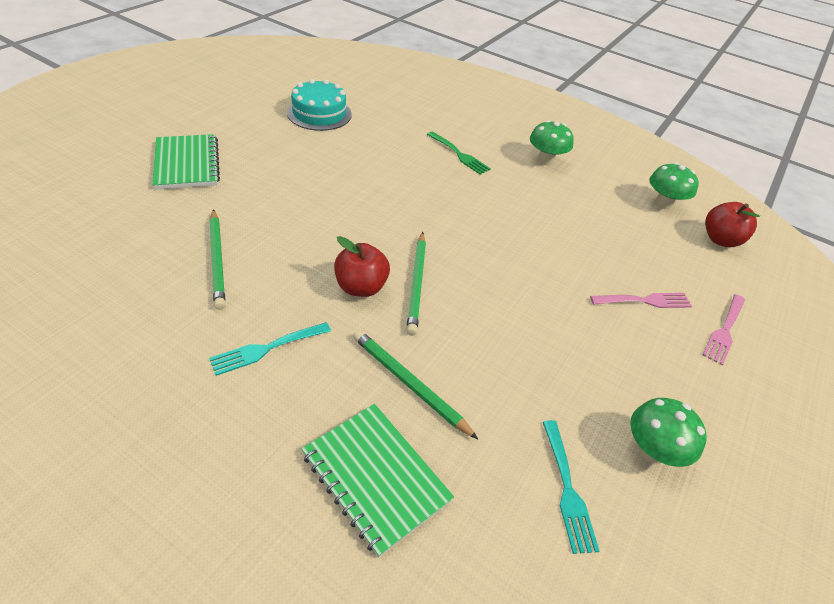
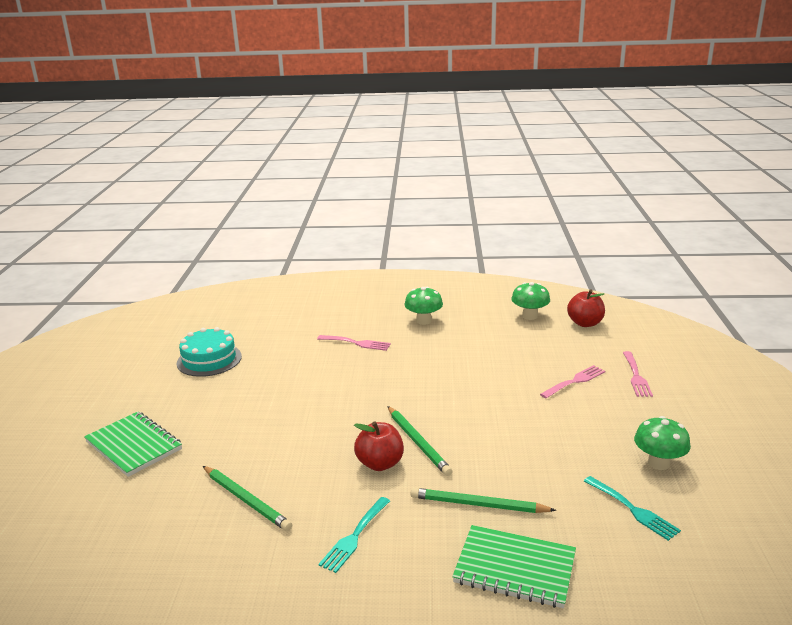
camera: 25 degrees left, 20 degrees down
(459, 154) = (356, 343): green fork -> pink fork

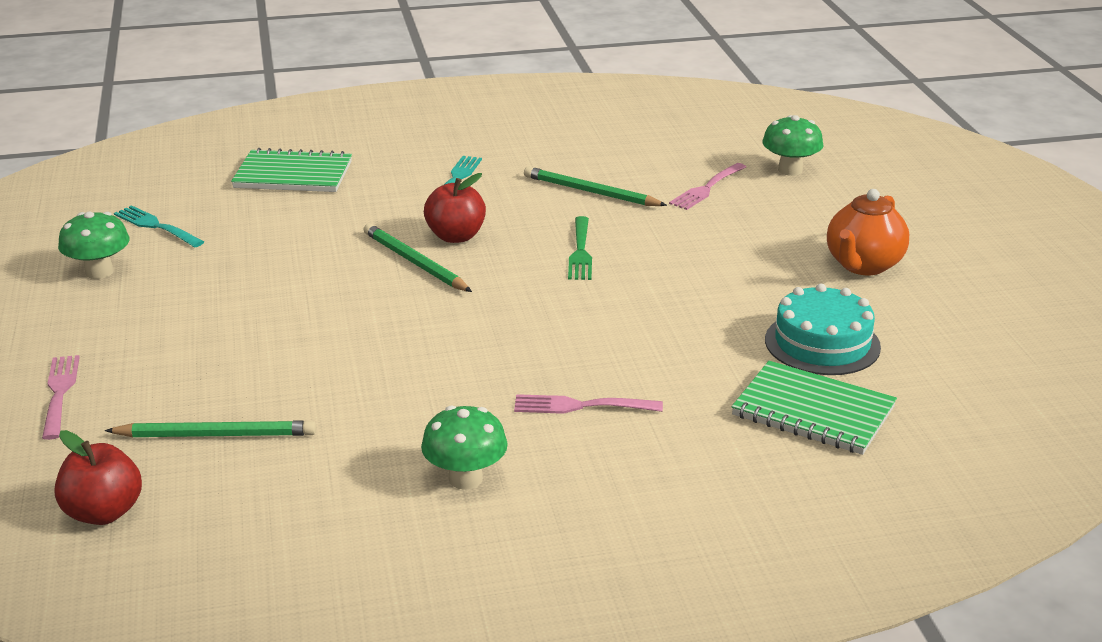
camera: 165 degrees right, 5 degrees up
(125, 404) = (863, 265): none -> orange teapot
(134, 446) = (781, 222): green notebook -> green notebook (813, 412)
(296, 437) = (580, 251): none -> green fork
(478, 505) = (330, 213): green pencil -> green pencil (216, 434)
(529, 316) = (225, 521): green mushroom -> green mushroom (790, 170)
(574, 381) = (172, 372): pink fork -> pink fork (707, 188)

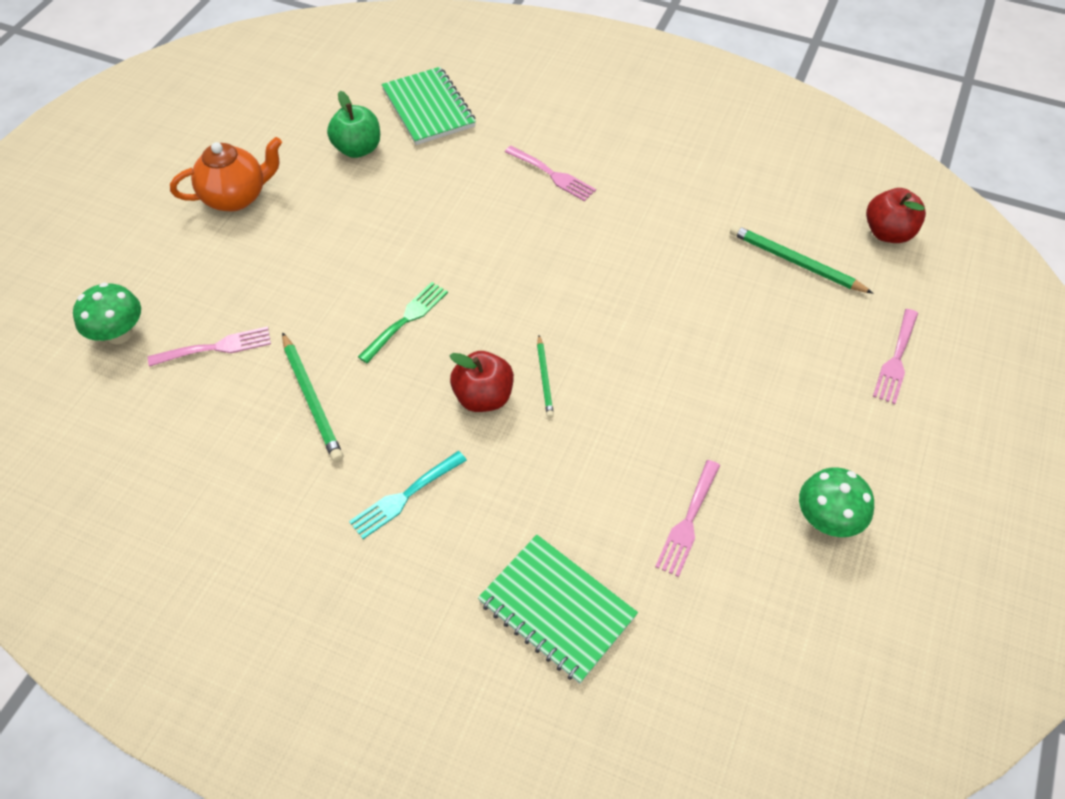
camera: 145 degrees left, 25 degrees up
(156, 226) = (746, 578): turquoise fork -> none
(222, 235) = (688, 521): none -> pink fork
(414, 262) = (545, 378): green pencil -> green pencil, size x0.60
(465, 479) = (662, 158): green mushroom -> none
(822, 343) = (358, 149): turquoise cake -> green apple

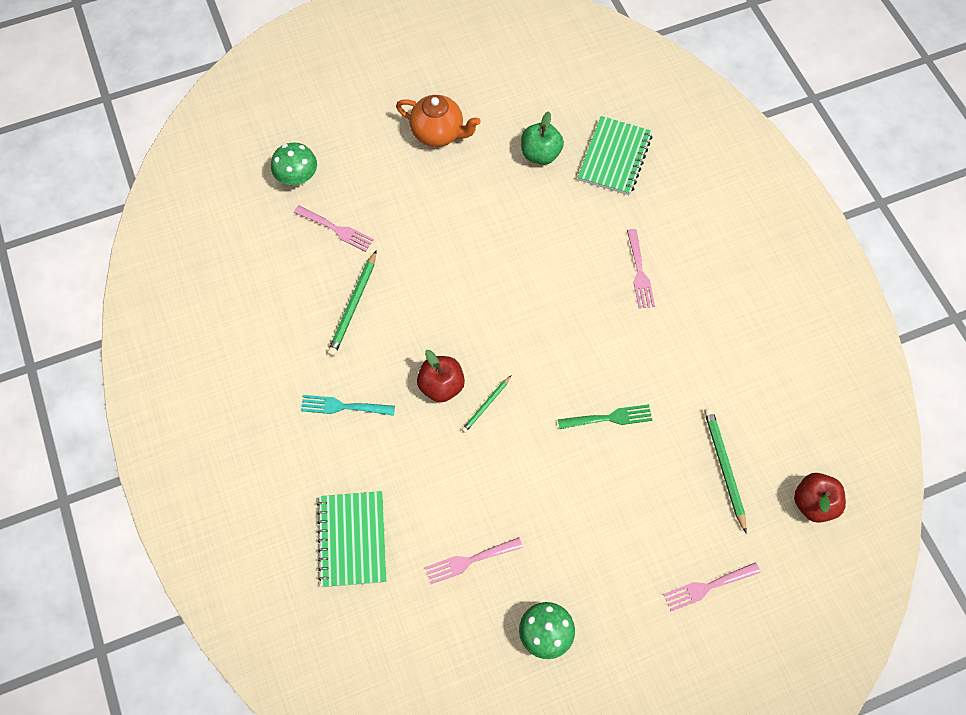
camera: 45 degrees right, 10 degrees up
(406, 320) = (449, 299): green fork -> green fork (608, 418)

